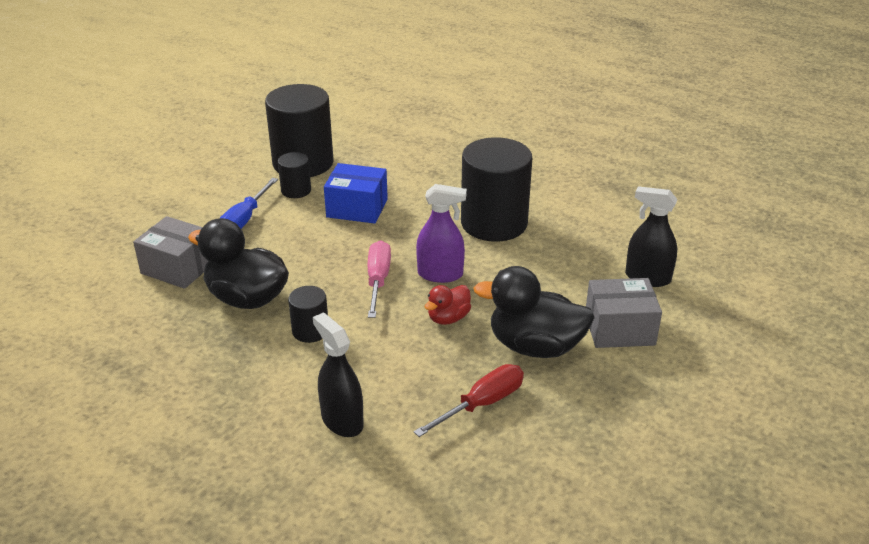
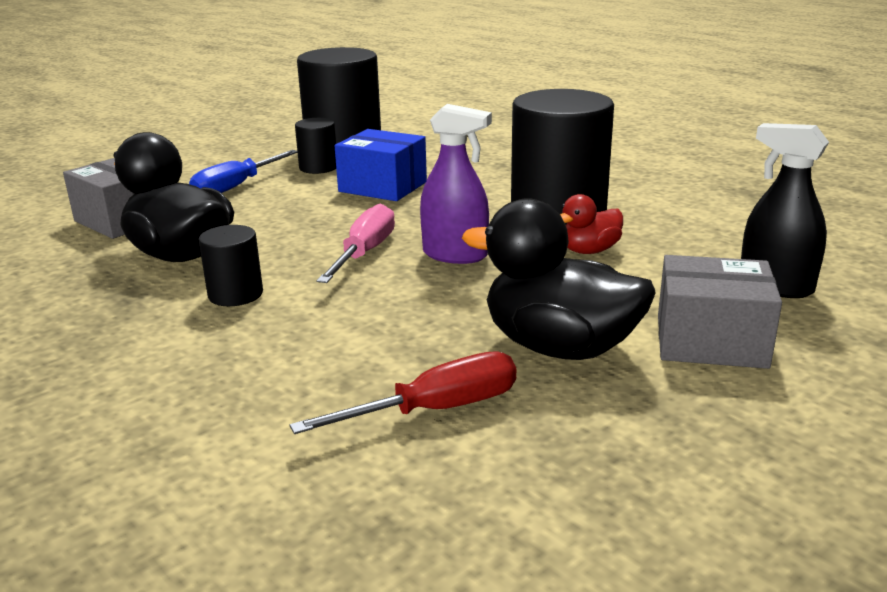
camera: 15 degrees right, 10 degrees down
(342, 421) = (201, 402): black spray bottle -> none
(448, 318) = (440, 301): red duck -> red duck (589, 251)

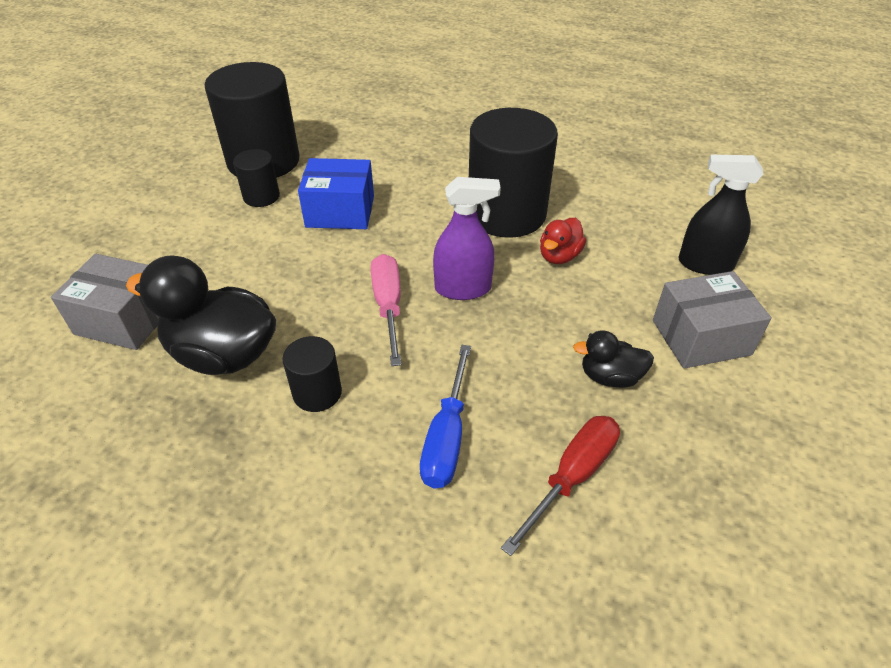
camera: 25 degrees left, 20 degrees up
(236, 187) = (202, 243): blue screwdriver -> blue screwdriver (447, 437)
(559, 347) = (610, 377): black duck -> black duck, size x0.52

